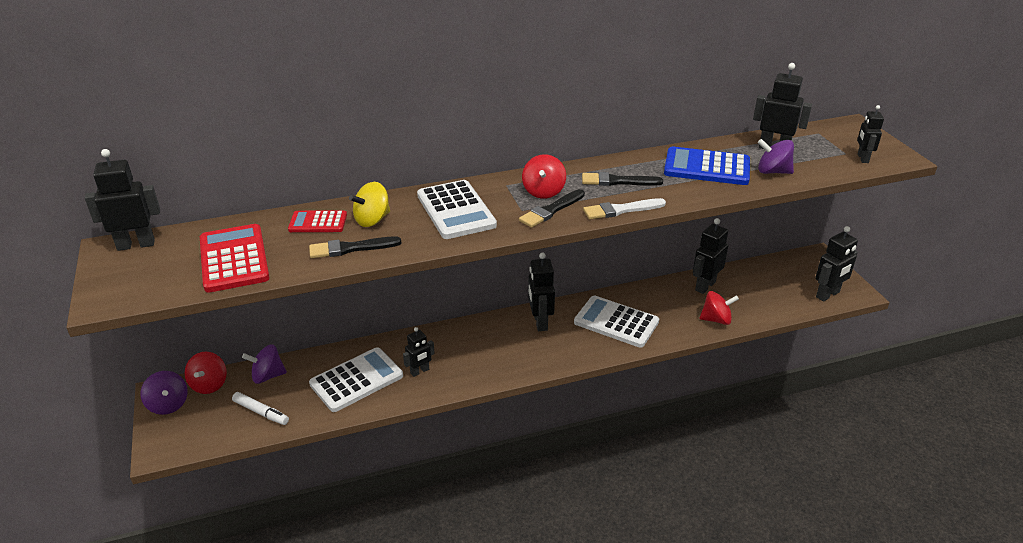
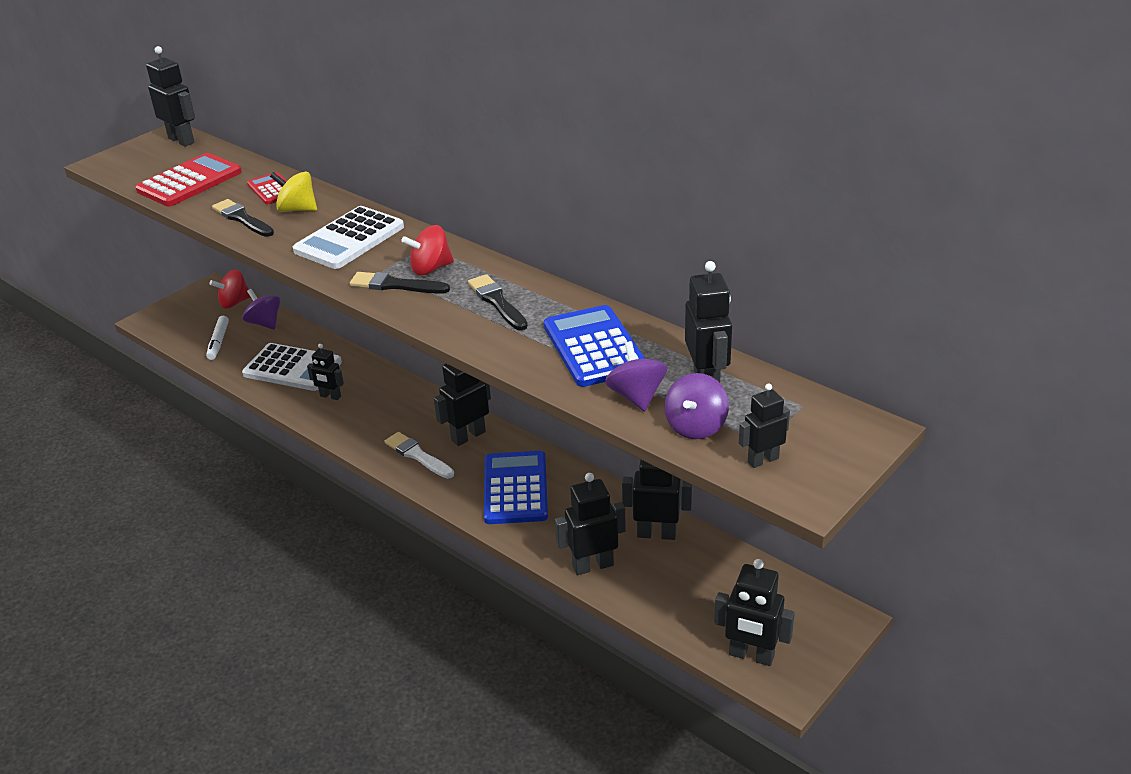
camera: 60 degrees right, 0 degrees up
(168, 404) = (199, 297): purple spinning top -> purple spinning top (696, 426)
(616, 322) = (515, 488): white calculator -> blue calculator
(621, 210) = (434, 323): white brush -> white brush (417, 455)
(716, 319) = (592, 565): red spinning top -> black robot

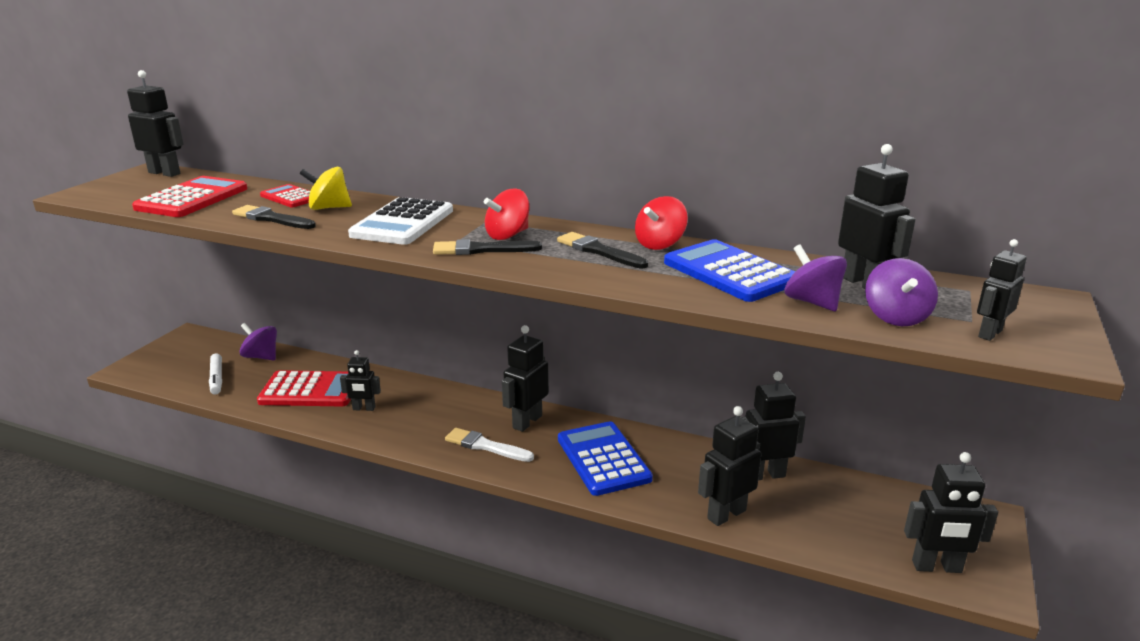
camera: 20 degrees left, 10 degrees down
(234, 303) = (220, 344): red spinning top -> red spinning top (660, 244)
(292, 368) = (310, 390): white calculator -> red calculator

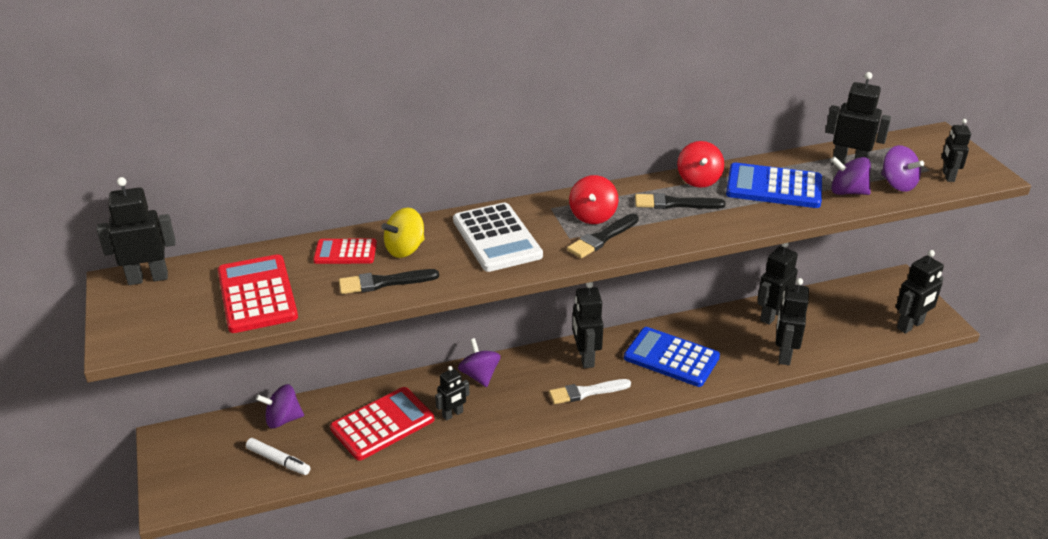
camera: 40 degrees left, 10 degrees up
(425, 393) = (479, 375): none -> purple spinning top

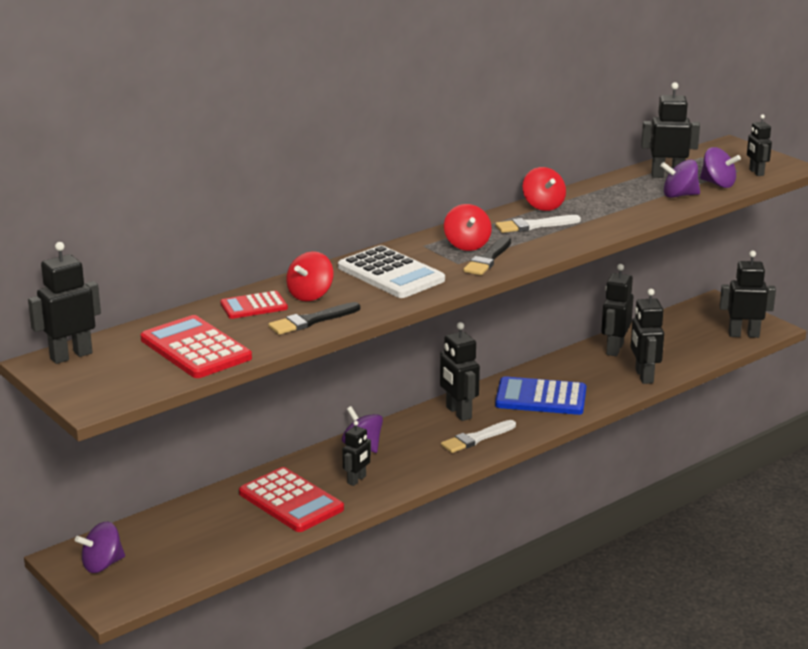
camera: 20 degrees left, 10 degrees down
(278, 461) = (203, 550): white marker -> none
(283, 419) = (182, 518): purple spinning top -> purple spinning top (102, 565)
(382, 424) = (291, 501): red calculator -> red calculator turned 105 degrees clockwise
(405, 249) = (310, 295): yellow spinning top -> red spinning top
(674, 204) = (534, 225): black brush -> white brush
(774, 187) = (613, 201): blue calculator -> none
(910, 325) = (743, 334): black robot -> black robot turned 120 degrees counterclockwise

